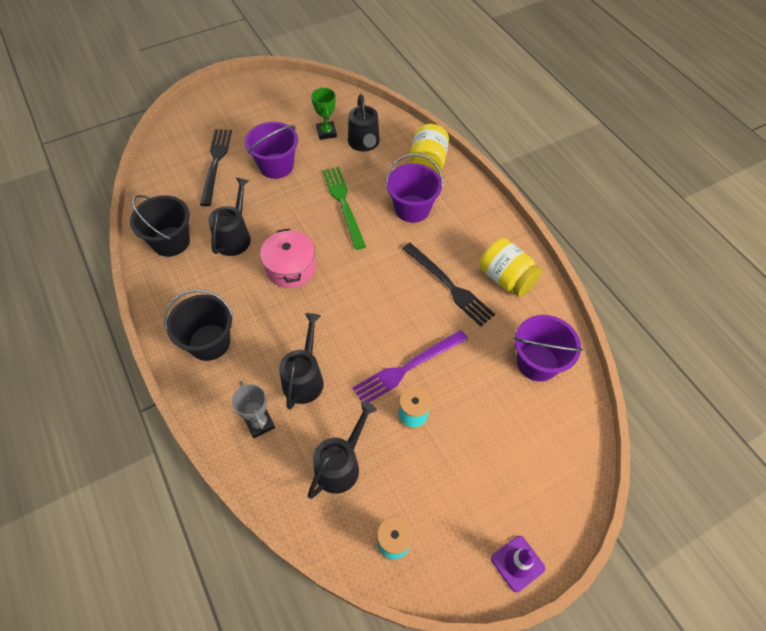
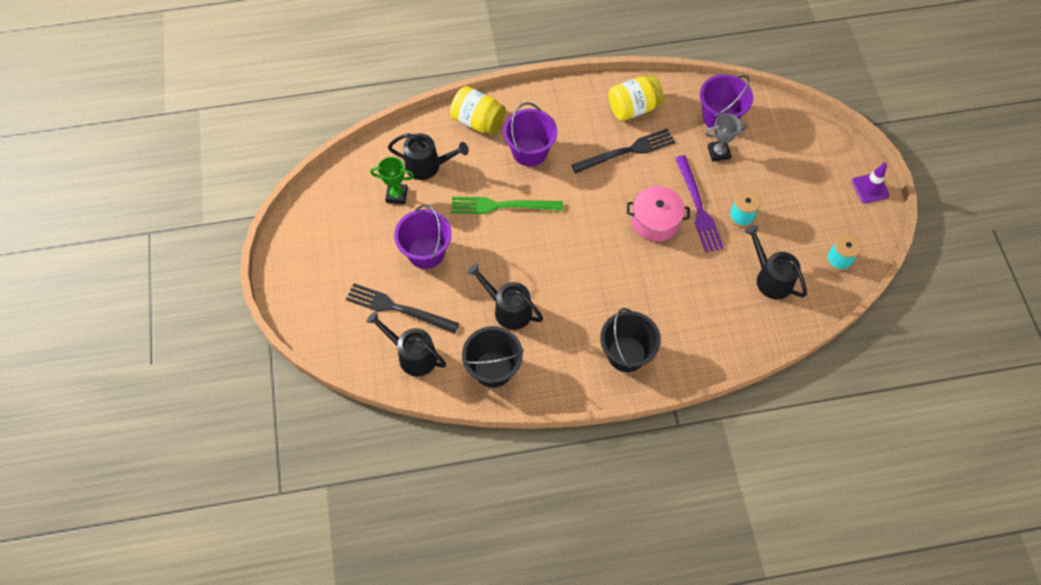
camera: 70 degrees left, 5 degrees up
(259, 423) = (719, 329): grey trophy -> grey trophy (718, 152)
(291, 268) = (564, 269): pink pot -> pink pot (655, 221)
(304, 378) = (685, 285): black watering can -> black watering can (412, 355)

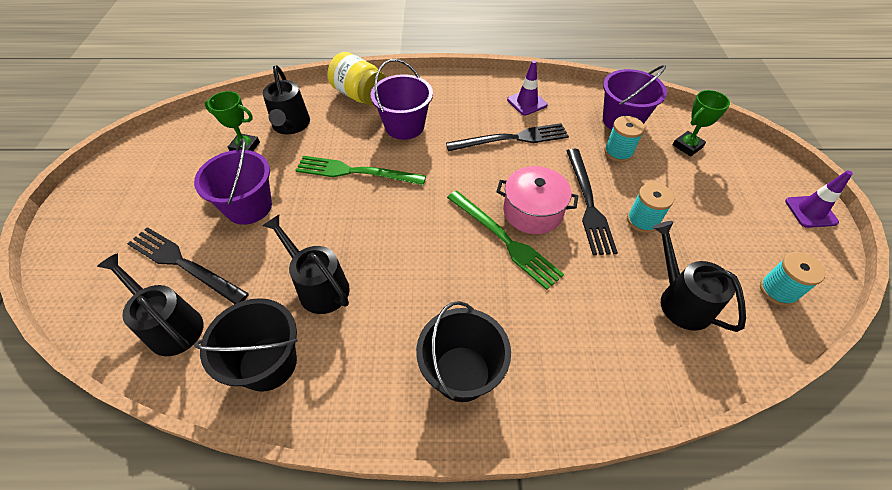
camera: 10 degrees right, 10 degrees down
(427, 166) = (291, 126): black watering can -> black watering can turned 60 degrees clockwise
(633, 108) = (527, 102): yellow jar -> purple traffic cone
(637, 250) = (504, 240): none -> green fork
(698, 207) = (588, 203): purple fork -> black fork
(718, 152) = (618, 152): grey trophy -> turquoise spool
(776, 137) = (687, 146): none -> green trophy

